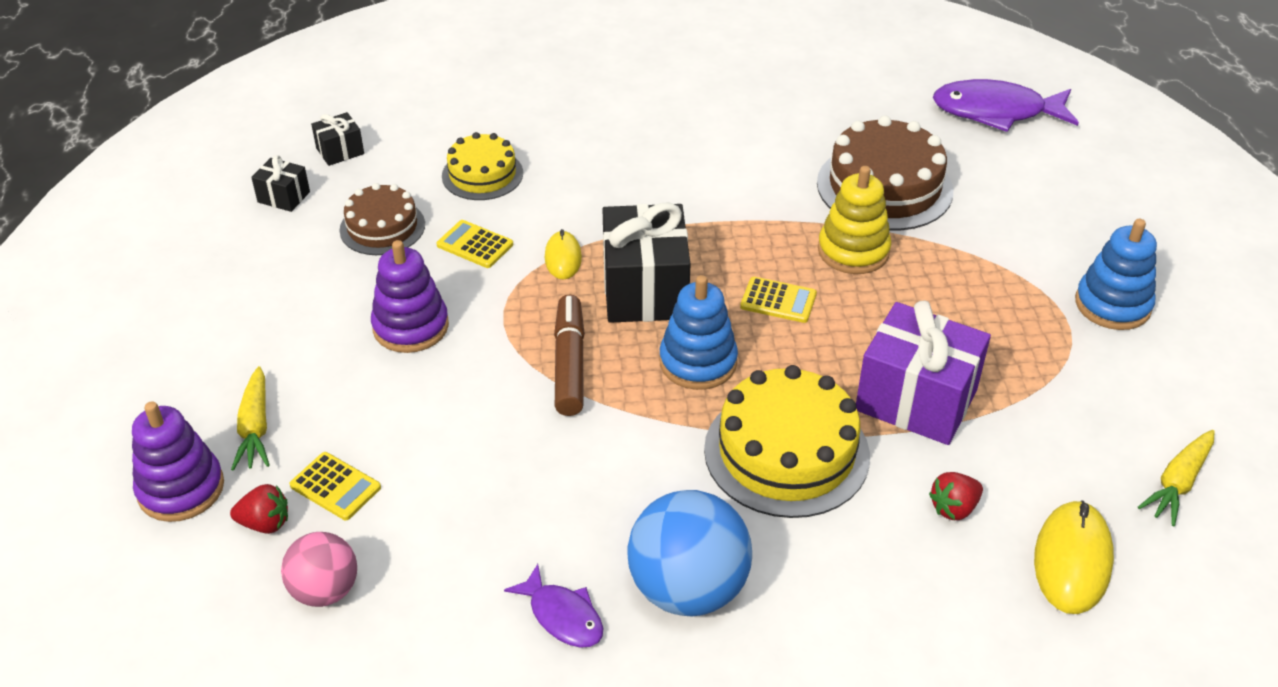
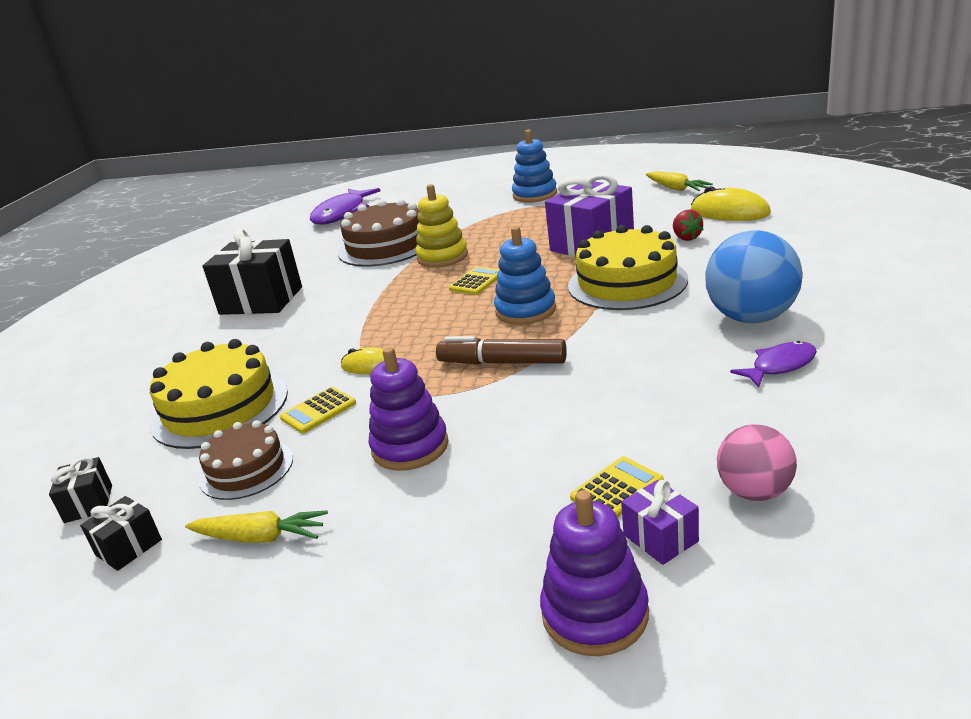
camera: 70 degrees left, 15 degrees down
(255, 428) = (514, 553): yellow carrot -> yellow carrot (261, 537)
(265, 523) = (660, 538): red strawberry -> purple gift
(482, 174) = (220, 408): yellow cake -> yellow cake, size x1.65
(645, 290) = (434, 330): black gift -> black gift (261, 300)

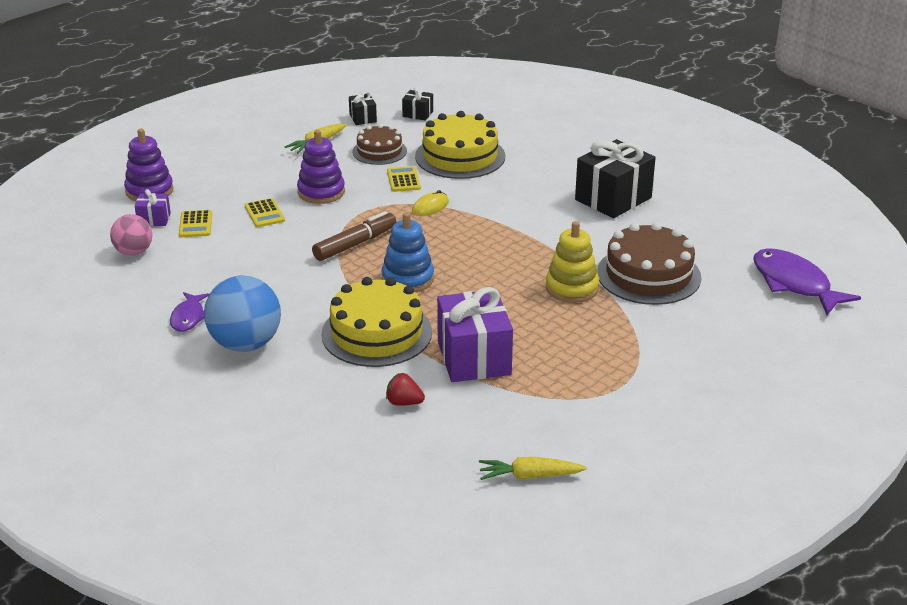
camera: 120 degrees right, 5 degrees up
(476, 281) = (492, 282): yellow calculator -> yellow calculator (264, 213)
(535, 195) = (663, 396): blue stacking toy -> none
(729, 212) = (414, 458): yellow mouse -> none

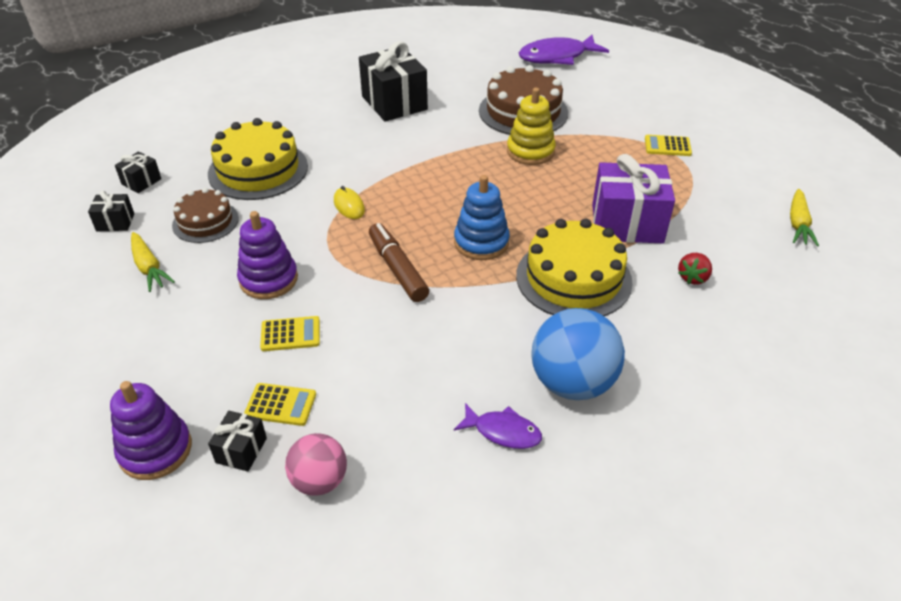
camera: 75 degrees left, 10 degrees up
(154, 219) = (241, 450): purple gift -> black gift
(403, 180) = (281, 214): yellow calculator -> yellow calculator (667, 146)

